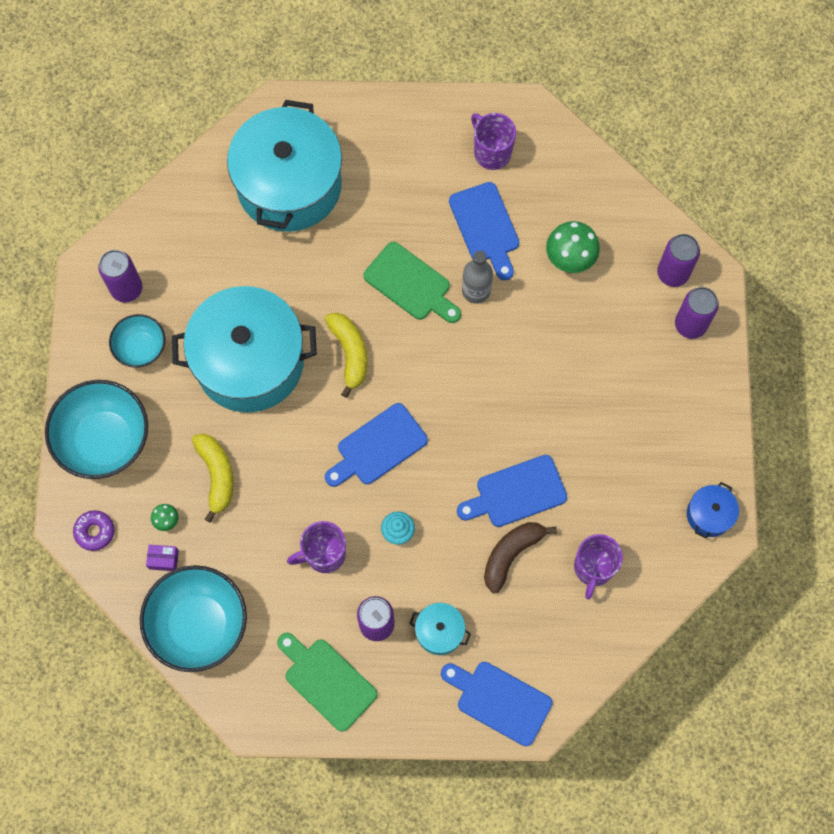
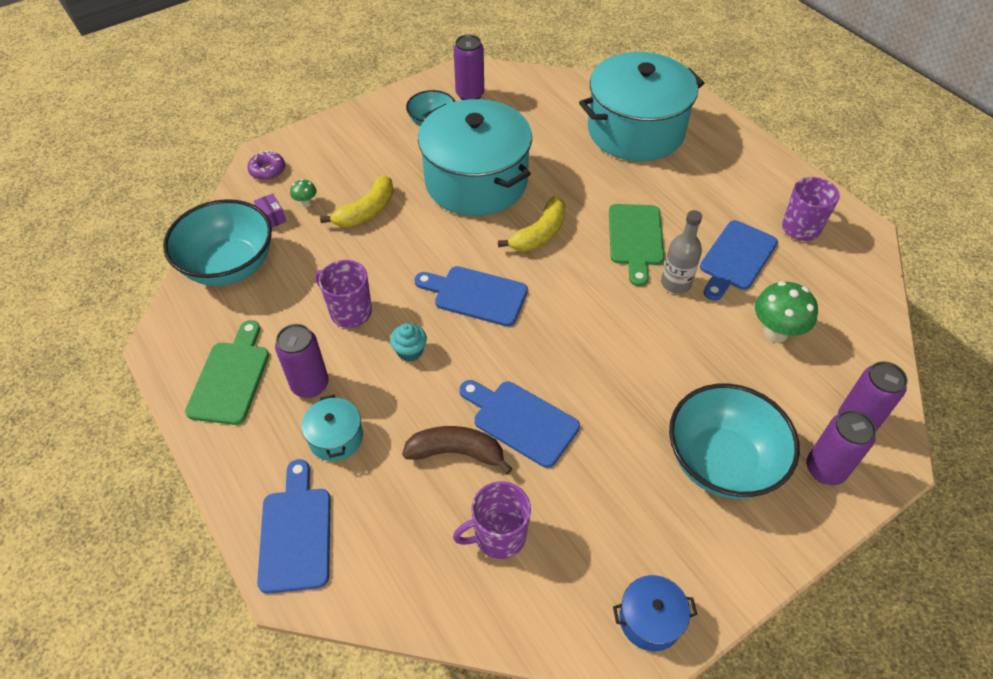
camera: 55 degrees right, 20 degrees down
(104, 440) = (345, 140): turquoise bowl -> turquoise bowl (721, 462)

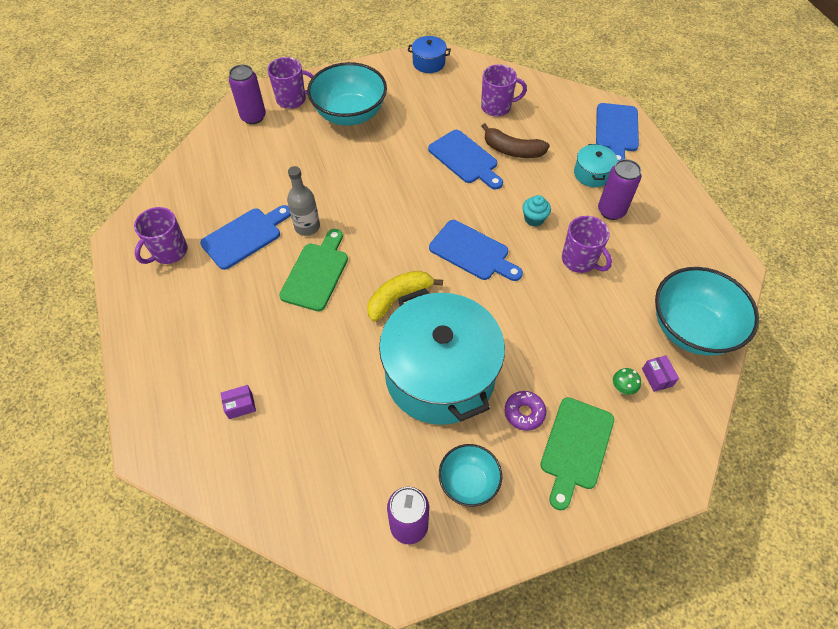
camera: 165 degrees left, 5 degrees up
(231, 378) = (672, 228): green cutting board -> green cutting board (575, 447)
(267, 170) = (669, 448): purple donut -> purple donut (524, 413)
(366, 211) = (559, 363): yellow banana -> none
(635, 130) = (240, 405): turquoise pot -> purple box
(775, 332) = (260, 176): green mushroom -> none
(825, 469) = (292, 99): purple can -> purple mug

